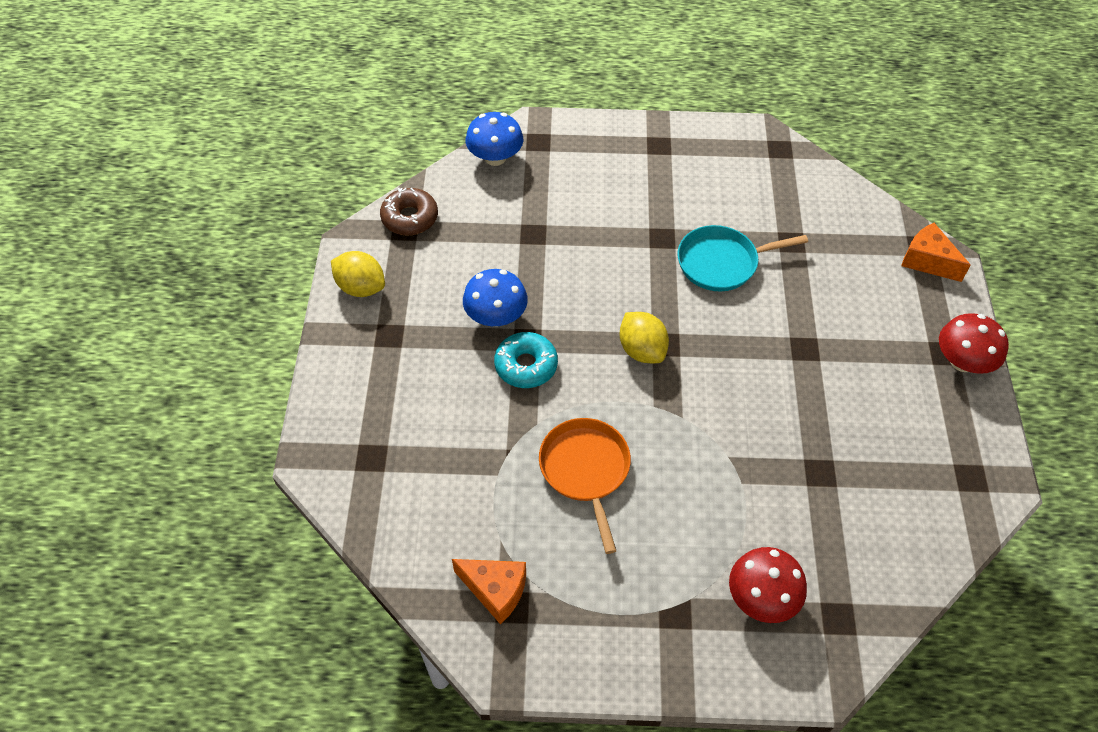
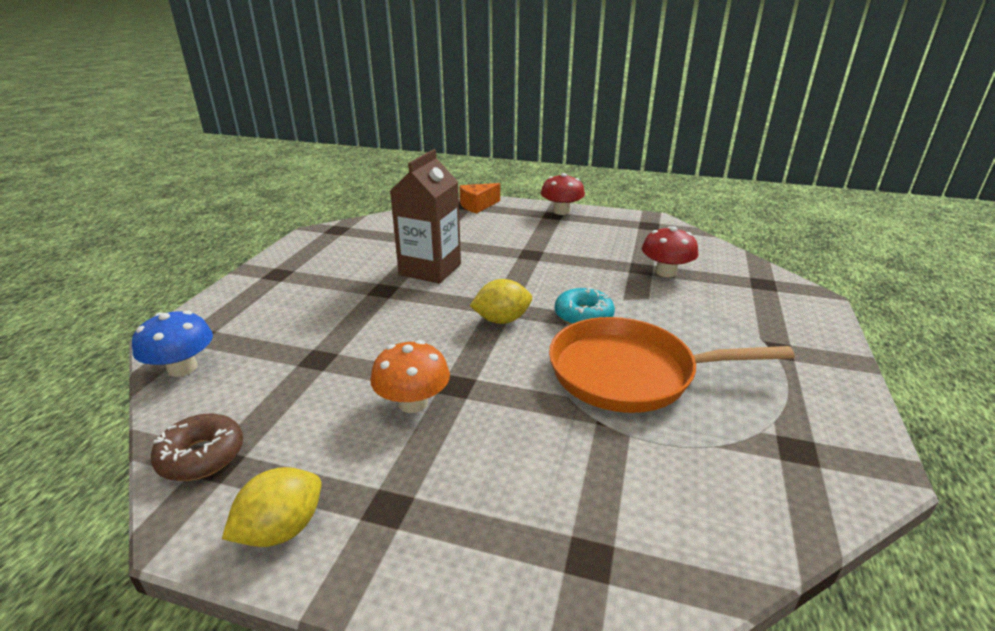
camera: 75 degrees left, 25 degrees down
(495, 591) = (781, 460): orange cheese -> none
(496, 316) = (413, 403): blue mushroom -> orange mushroom
(526, 365) = (490, 391): turquoise donut -> turquoise donut (583, 316)
(585, 470) = (629, 373): orange pan -> orange pan, size x1.52
(722, 262) = (430, 269): turquoise pan -> brown carton
(761, 597) = (753, 308): red mushroom -> red mushroom (666, 272)

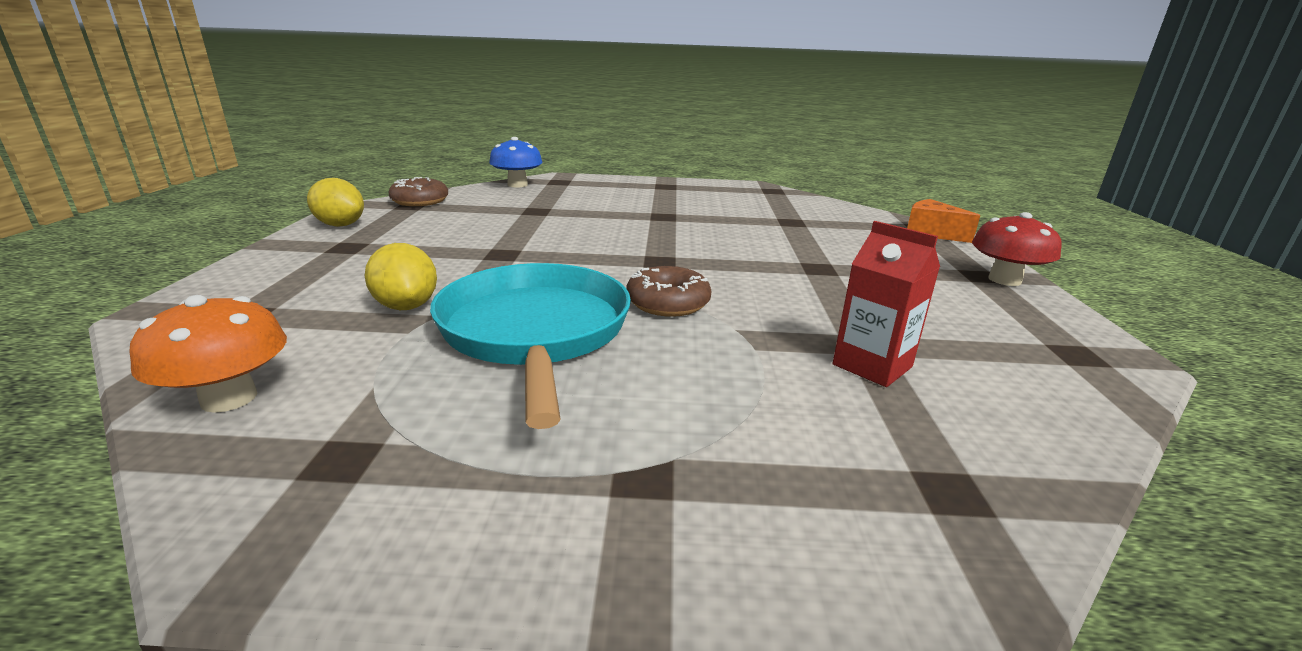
camera: 75 degrees right, 5 degrees down
(413, 403) = (474, 242): orange mushroom -> orange mushroom (229, 398)
(430, 269) = (722, 227): brown carton -> none
(501, 320) = (631, 263): yellow lemon -> yellow lemon (406, 306)
(583, 316) = (668, 303): turquoise donut -> brown donut
(629, 373) = (535, 332): orange pan -> turquoise pan
(666, 272) = (872, 366): red mushroom -> red carton

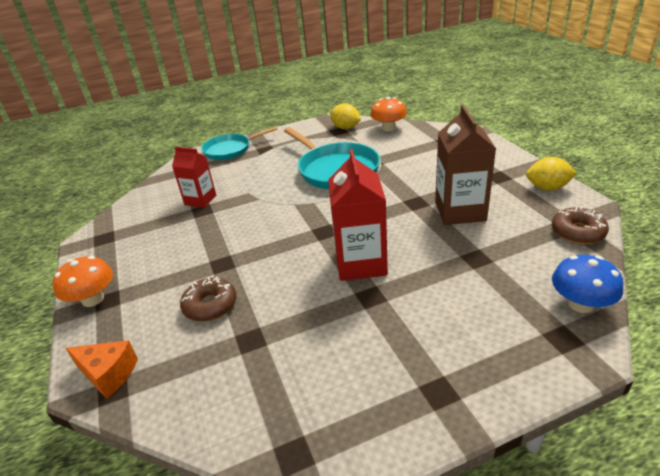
camera: 160 degrees right, 10 degrees up
(406, 306) = (399, 162): yellow lemon -> yellow lemon (345, 128)
(475, 235) = (460, 211): none -> brown carton
(647, 231) = (360, 263): none -> red carton
(668, 303) = (296, 201): brown donut -> brown donut (210, 305)
(778, 539) = (230, 150): none -> turquoise pan
(1004, 280) = (93, 299): red mushroom -> orange mushroom

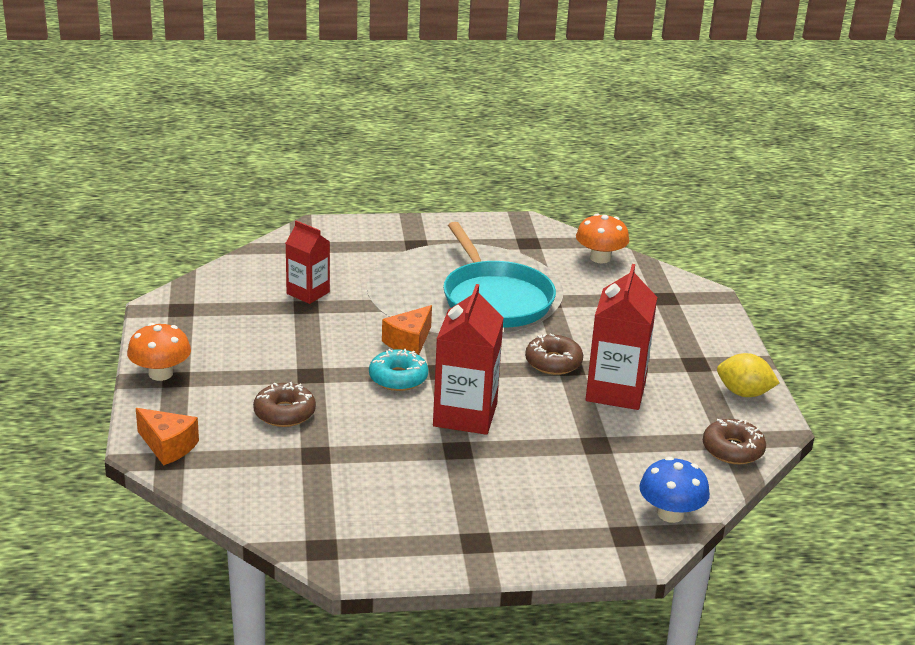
camera: 10 degrees right, 5 degrees down
(230, 150) = (368, 232): turquoise pan -> none
(289, 216) = (409, 342): none -> orange cheese
(293, 247) = (398, 378): none -> turquoise donut
(345, 128) = (541, 241): yellow lemon -> none
(402, 202) = (553, 362): none -> brown donut
(460, 211) = (615, 391): brown carton -> red carton

